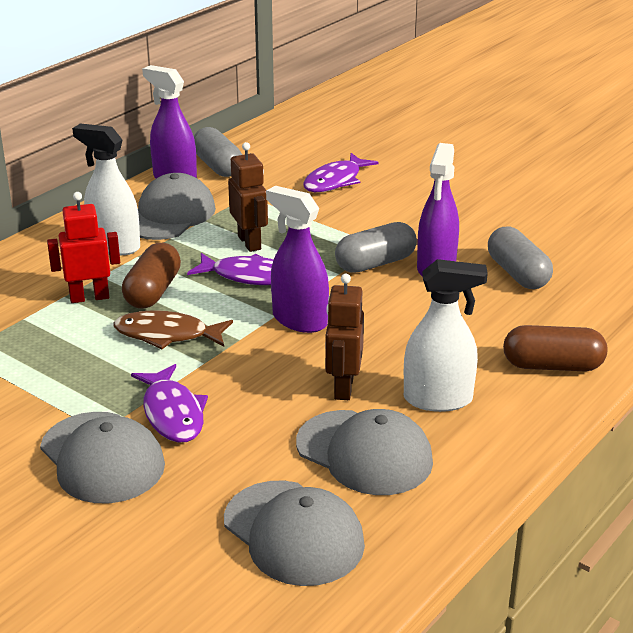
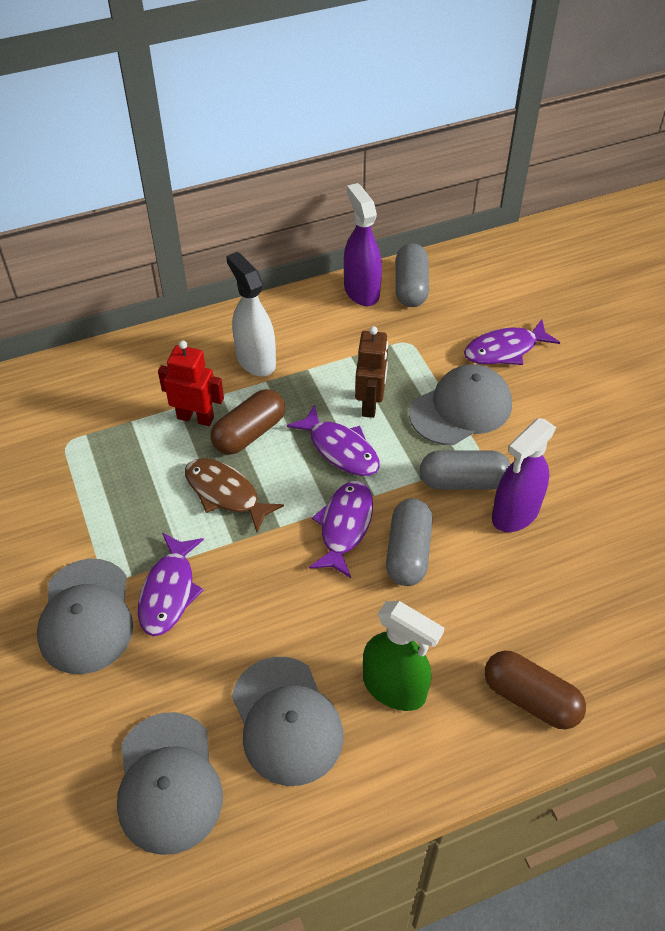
camera: 30 degrees right, 20 degrees up
(169, 215) = (326, 338): grey cap -> grey cap (461, 409)
(299, 320) = (345, 526): purple spray bottle -> purple fish
(343, 387) = (324, 630): brown robot -> none
(438, 399) = (394, 688): white spray bottle -> green spray bottle
(517, 274) = (589, 556): grey capsule -> grey capsule (408, 552)

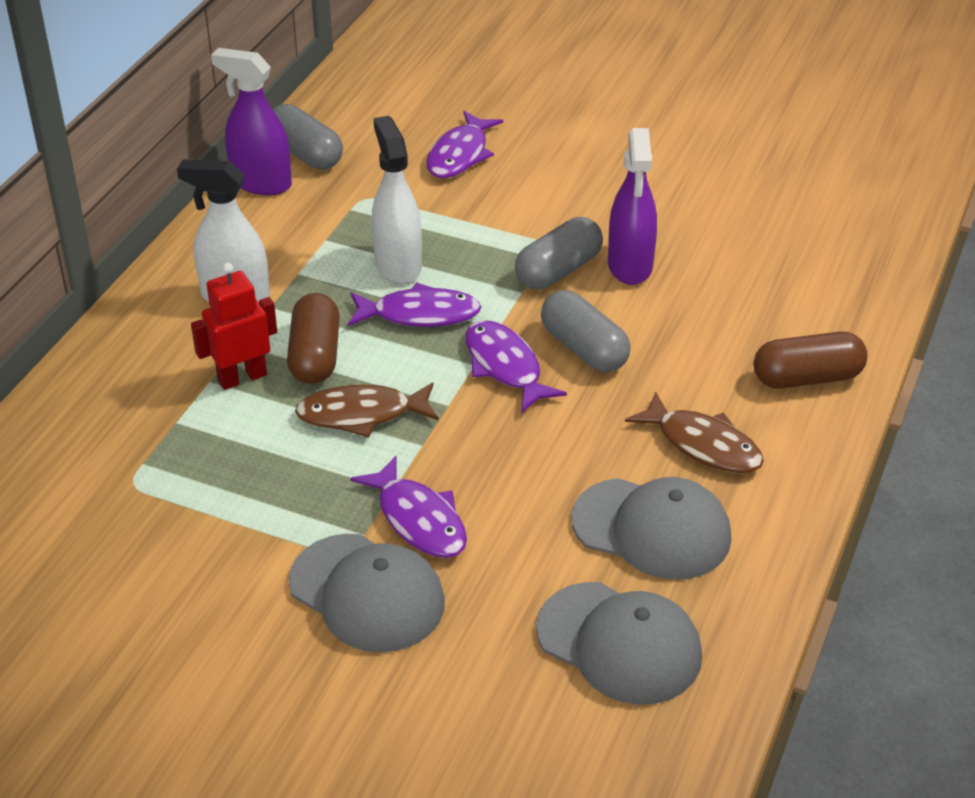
camera: 45 degrees left, 10 degrees down
(370, 404) = (398, 265): brown robot -> white spray bottle
(394, 688) = (703, 445): green spray bottle -> brown fish
(461, 409) = (483, 220): grey cap -> none

